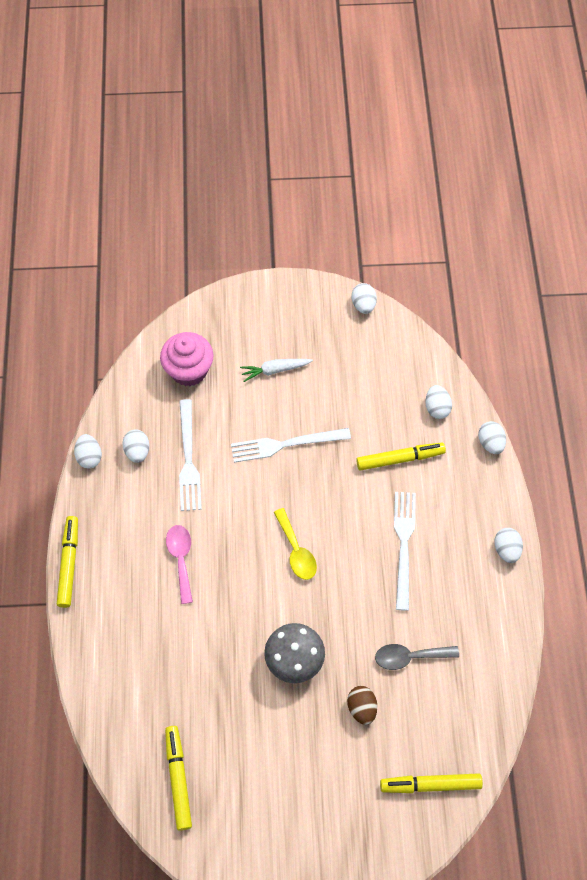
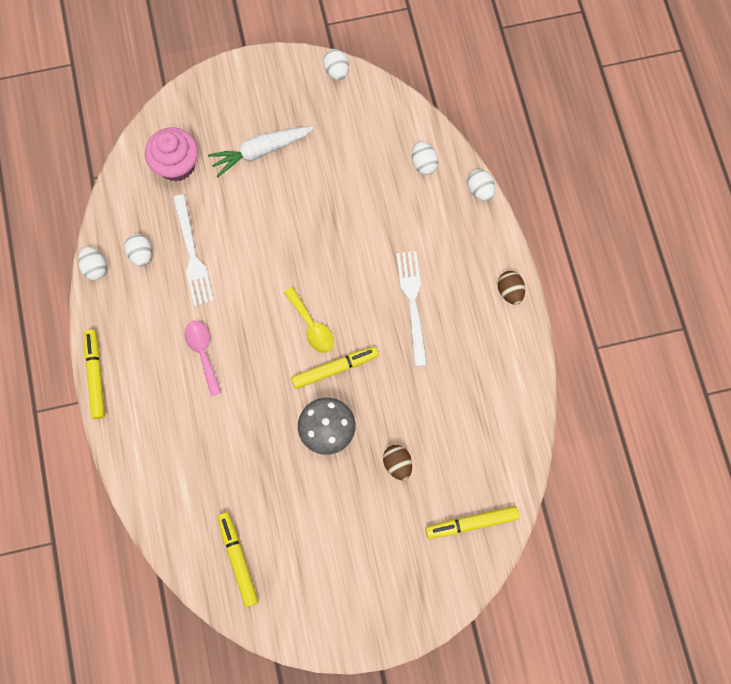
camera: 10 degrees left, 10 degrees up
(275, 370) = (261, 151): white carrot -> white carrot, size x1.51
(286, 444) = (284, 224): white fork -> none
(400, 459) = (396, 220): yellow marker -> yellow marker (335, 369)
(410, 657) = (434, 409): grey spoon -> none
(506, 549) = (509, 291): white egg -> brown egg

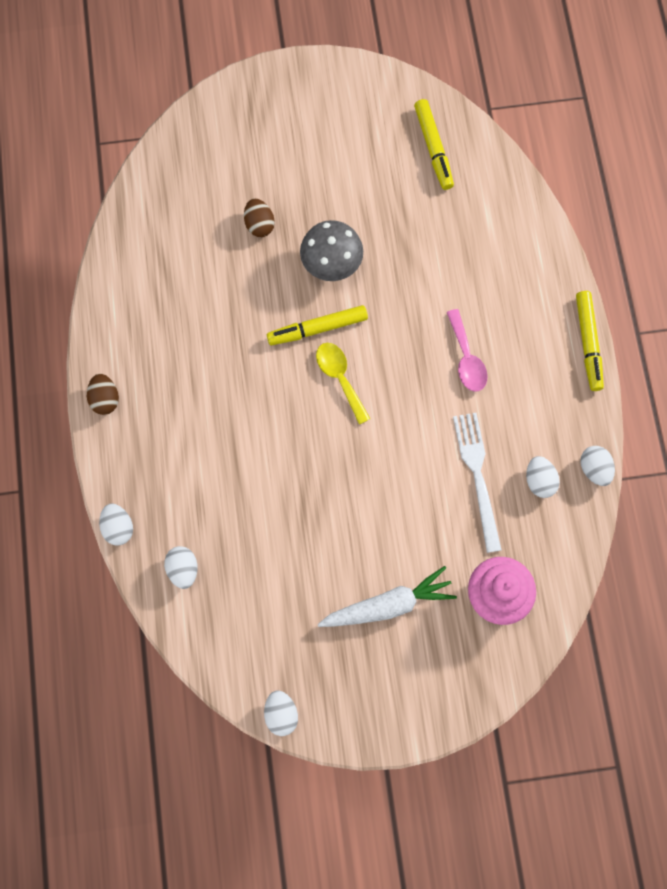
camera: 175 degrees left, 0 degrees up
(412, 303) = (220, 394): white fork -> none
(471, 523) = (189, 162): yellow marker -> none

